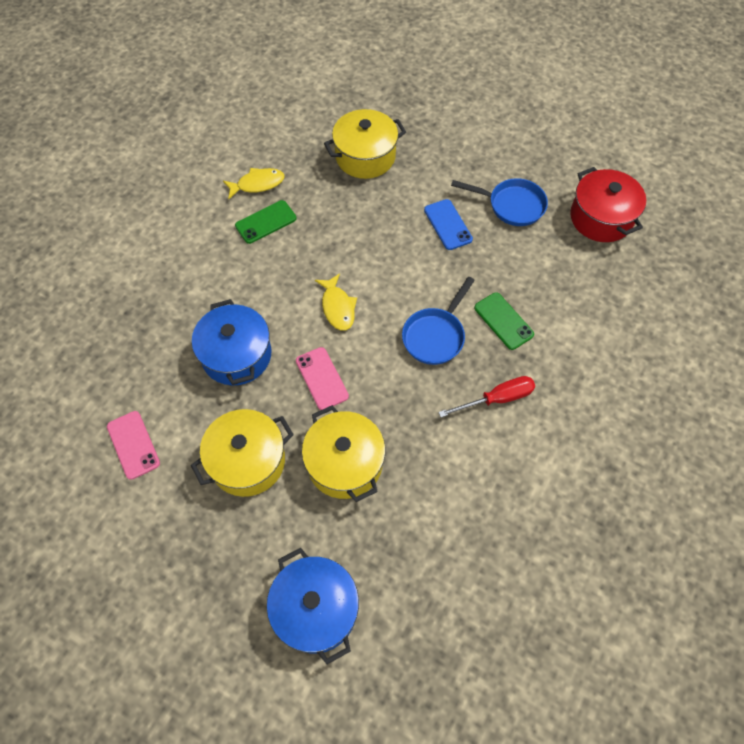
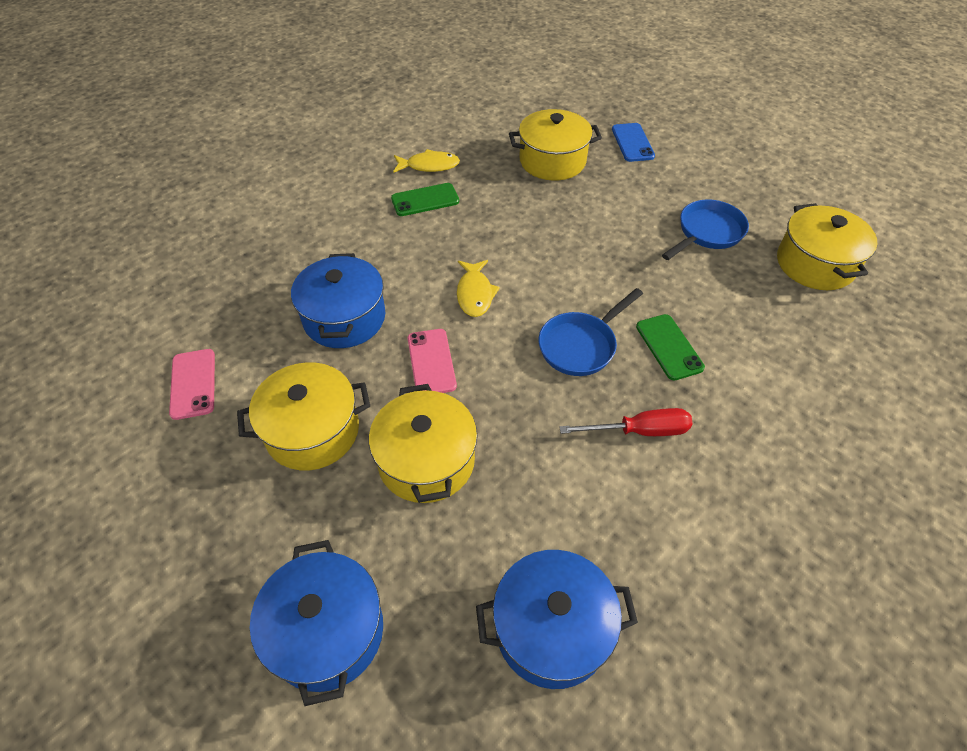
camera: 15 degrees right, 10 degrees down
(448, 224) = (627, 238): blue phone -> blue phone (632, 143)
(471, 564) = (551, 629): none -> blue pot
(511, 205) = (707, 233): blue pan -> blue pan turned 75 degrees counterclockwise
(601, 218) = (815, 264): red pot -> yellow pot

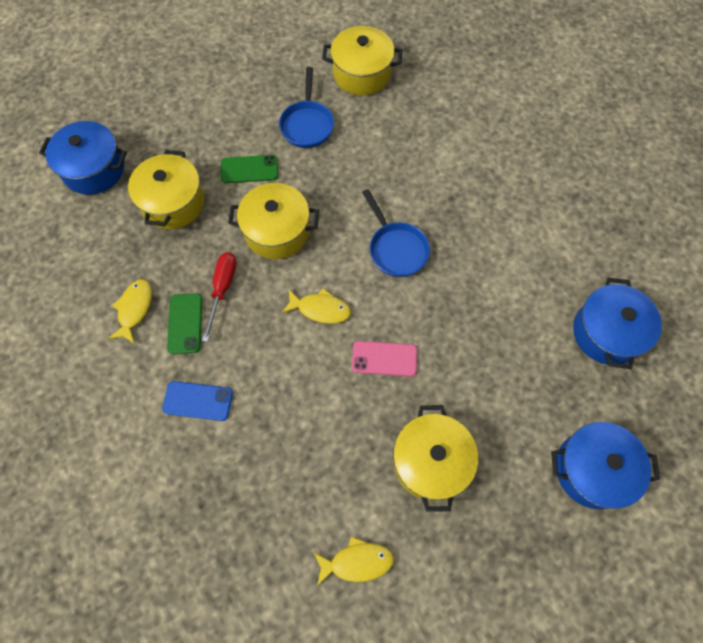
camera: 75 degrees left, 15 degrees up
(193, 384) = (357, 562): pink phone -> yellow fish
(344, 318) = (316, 420): blue pot -> blue pot (94, 169)
(426, 461) = (475, 381): yellow pot -> yellow pot (277, 231)
(632, 143) = (174, 133): blue phone -> blue phone (198, 401)
(639, 431) = (479, 237): red screwdriver -> red screwdriver (222, 289)
(669, 347) = (412, 193): green phone -> green phone (249, 169)
(707, 233) = (307, 124): blue pan -> blue pan turned 150 degrees counterclockwise

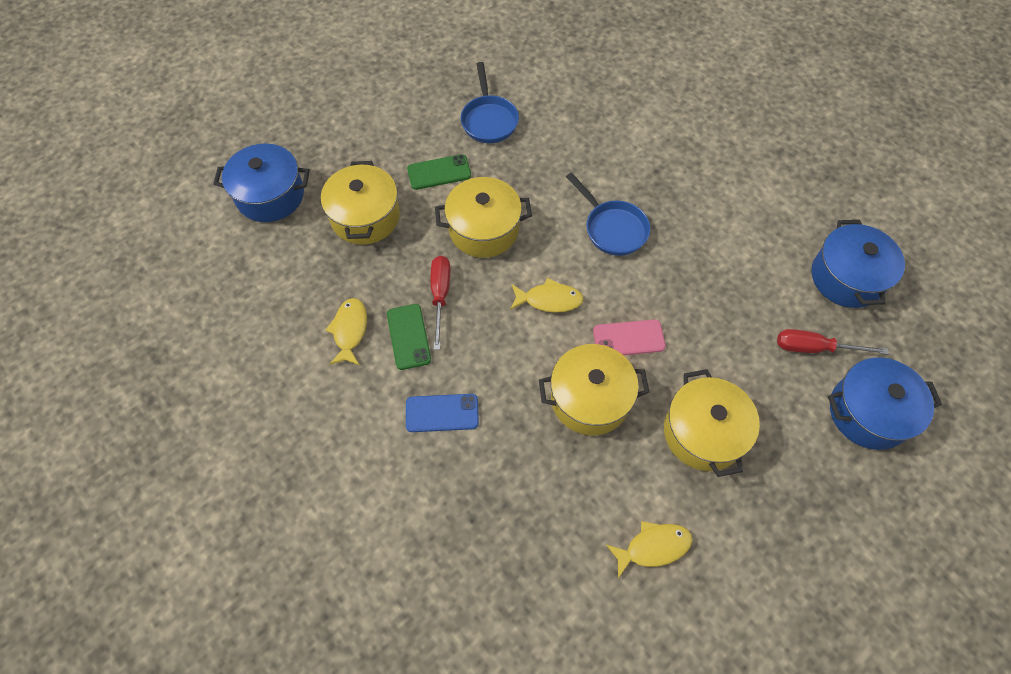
camera: 10 degrees left, 5 degrees down
(361, 73) = (533, 63): yellow pot -> yellow pot (590, 399)
(557, 397) = (814, 348): none -> red screwdriver

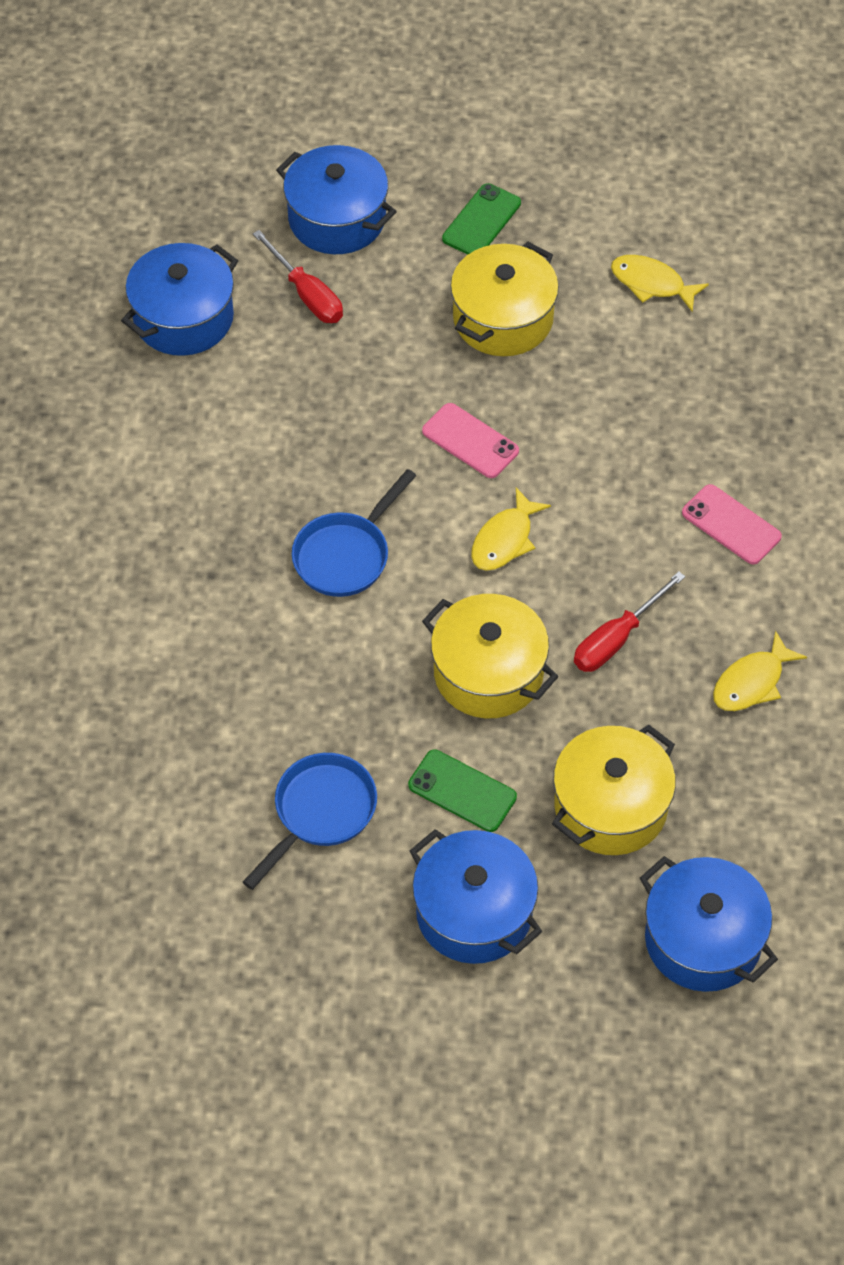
camera: 135 degrees left, 5 degrees down
(383, 133) = (474, 912): none -> blue pot
(409, 336) = (693, 624): green phone -> green phone (481, 221)
(442, 413) = (731, 525): blue phone -> pink phone
(549, 300) = (505, 540): yellow fish -> yellow fish turned 105 degrees counterclockwise
(590, 399) = (573, 423): yellow pot -> none
(612, 228) = (346, 555): blue pan -> blue pan turned 150 degrees counterclockwise

